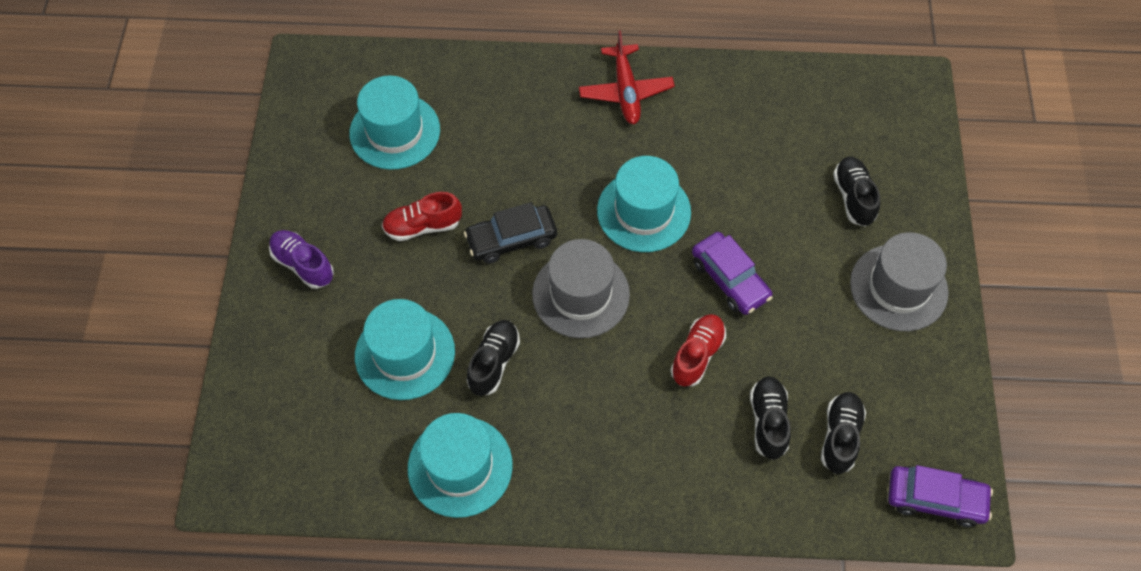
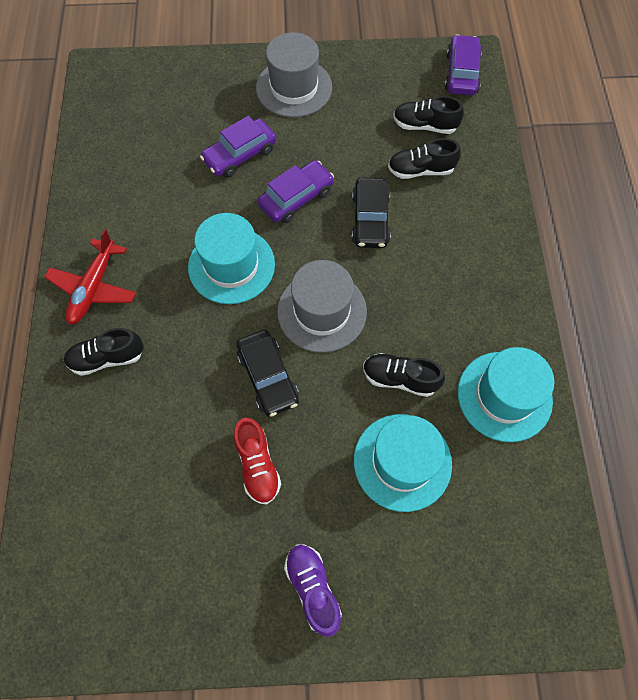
camera: 95 degrees left, 5 degrees up
(303, 264) = (313, 588): purple shoe -> purple shoe turned 120 degrees clockwise
(395, 131) = (137, 514): turquoise hat -> none
(626, 91) = (94, 288): red plane -> red plane turned 120 degrees clockwise
(697, 355) = (370, 219): red shoe -> black car
(792, 224) = (240, 155): none -> purple car
(853, 197) = (212, 114): black shoe -> black shoe (107, 358)

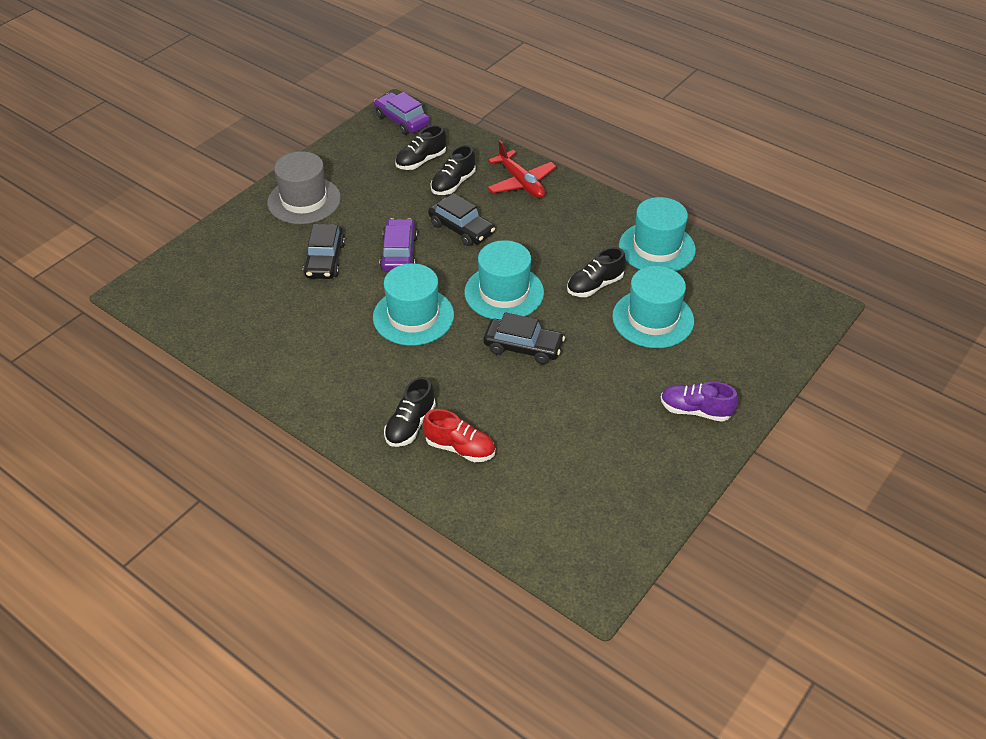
camera: 50 degrees left, 20 degrees down
(94, 288) = (340, 401): red plane -> red plane (521, 183)
(240, 155) = (325, 260): purple car -> black car
(257, 465) = (583, 389): red shoe -> red shoe (460, 448)
(322, 311) = (504, 292): grey hat -> turquoise hat

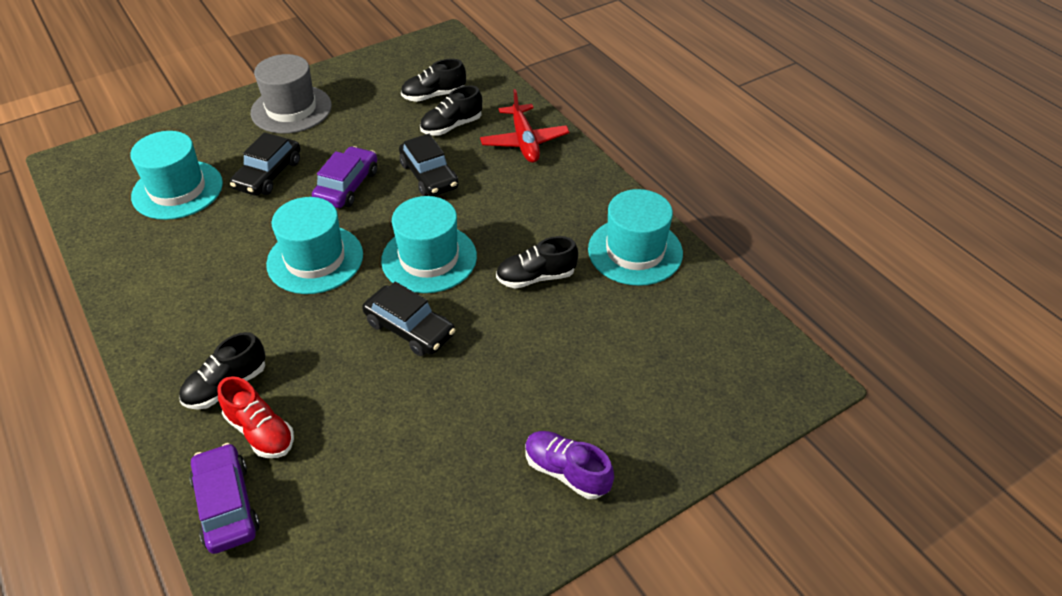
camera: 20 degrees right, 0 degrees up
(402, 120) = (442, 51): purple car -> purple car (227, 505)
(653, 319) = (581, 336): turquoise hat -> turquoise hat (177, 190)

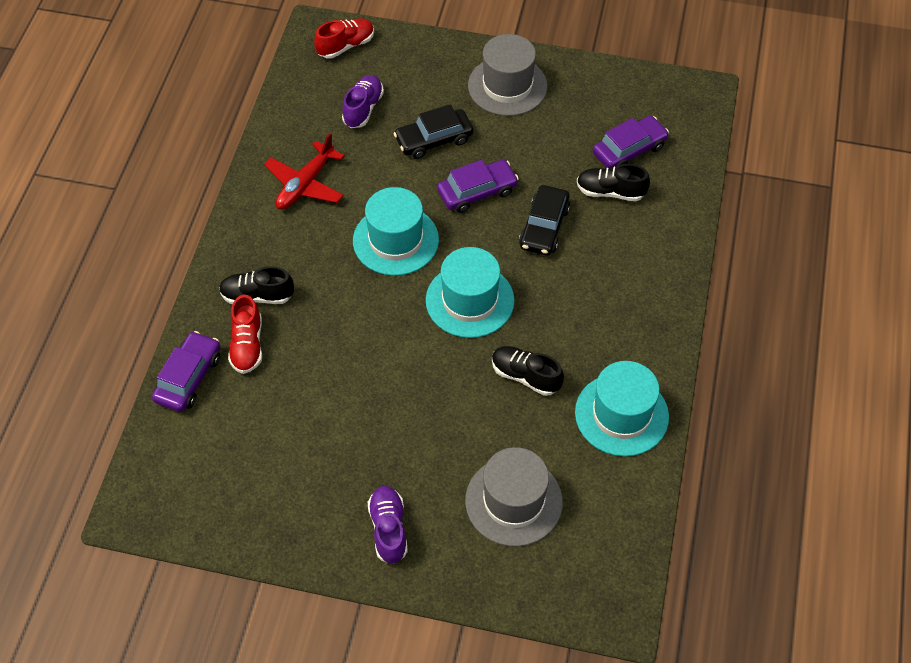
camera: 45 degrees right, 10 degrees up
(111, 158) = (346, 46): none -> red shoe
(177, 190) = (363, 109): turquoise hat -> purple shoe
(410, 328) = (401, 346): black car -> none
(434, 95) = (629, 150): black shoe -> purple car
(524, 141) = (651, 250): red plane -> red plane (305, 184)
(636, 367) = (513, 501): none -> grey hat

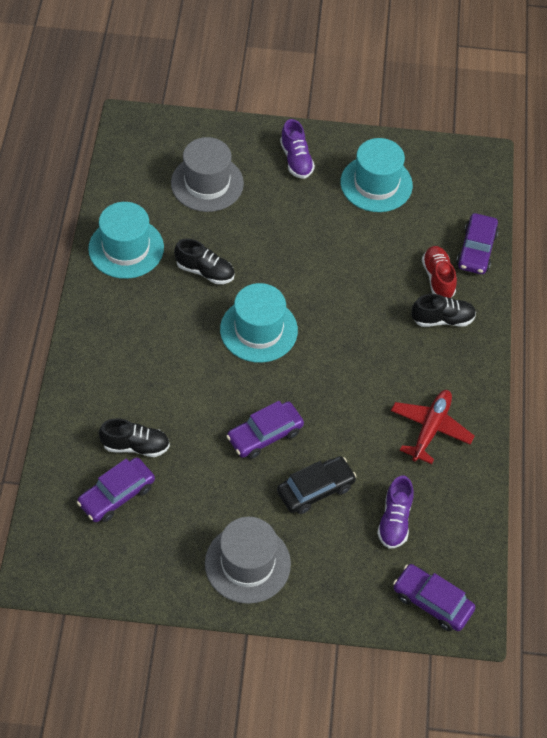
camera: 170 degrees right, 0 degrees up
(346, 46) = (432, 602): red shoe -> purple car
(395, 240) = (333, 379): turquoise hat -> turquoise hat (376, 184)
(544, 227) = (198, 403): black car -> none

